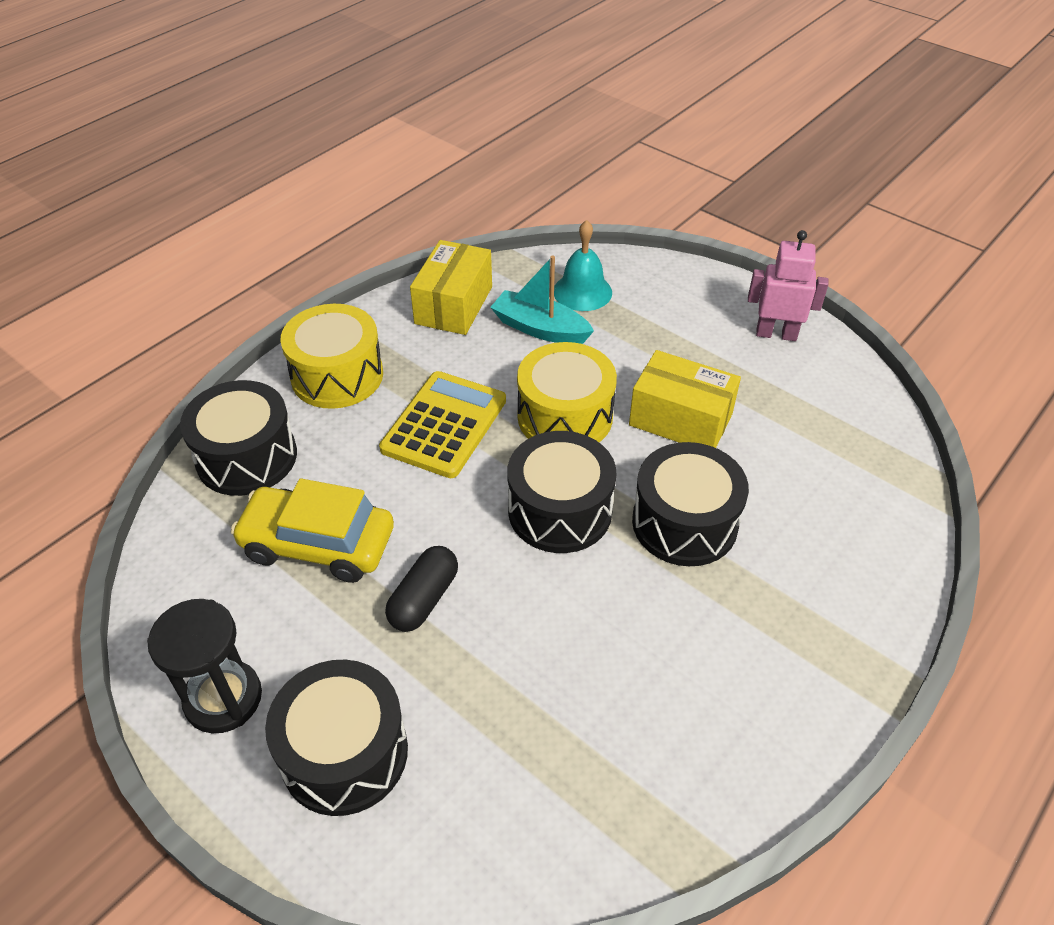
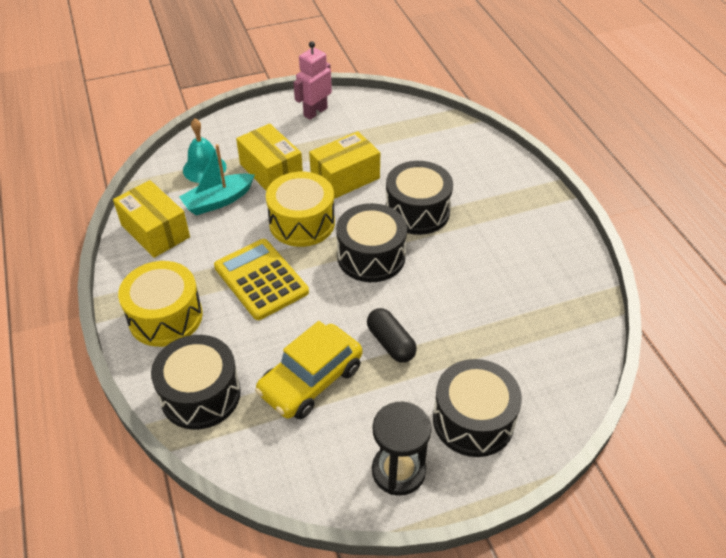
camera: 60 degrees left, 0 degrees up
(629, 347) = (271, 171): none -> yellow box

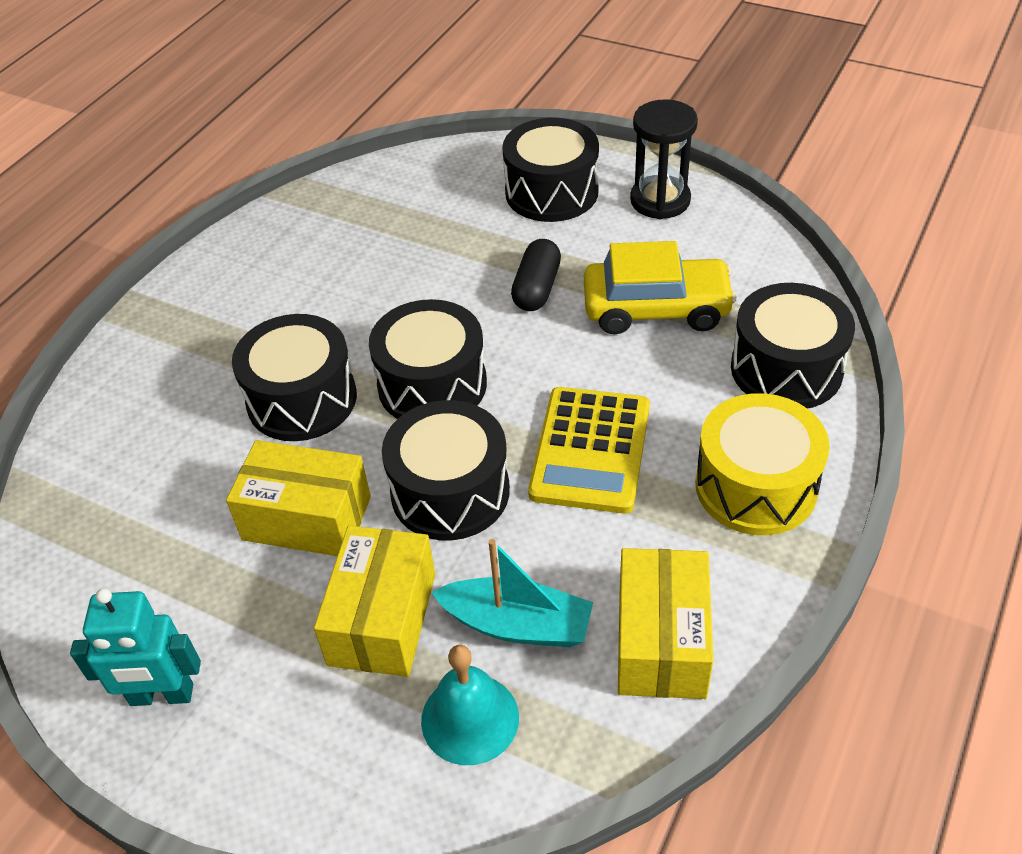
camera: 130 degrees left, 0 degrees up
(302, 223) = (450, 491): yellow drum -> black drum
(315, 112) = (162, 695): pink robot -> turquoise robot

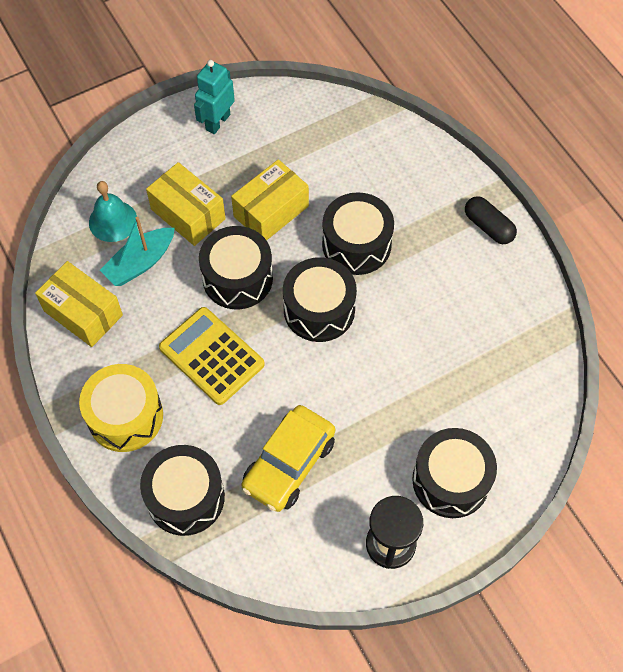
camera: 120 degrees right, 15 degrees up
(537, 288) = (358, 410): black capsule -> black capsule (488, 227)

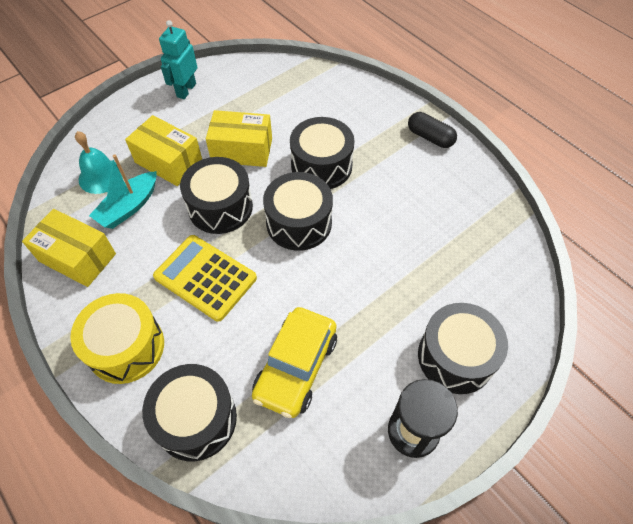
camera: 10 degrees left, 5 degrees down
(271, 211) = (242, 150): yellow box -> yellow box turned 60 degrees clockwise

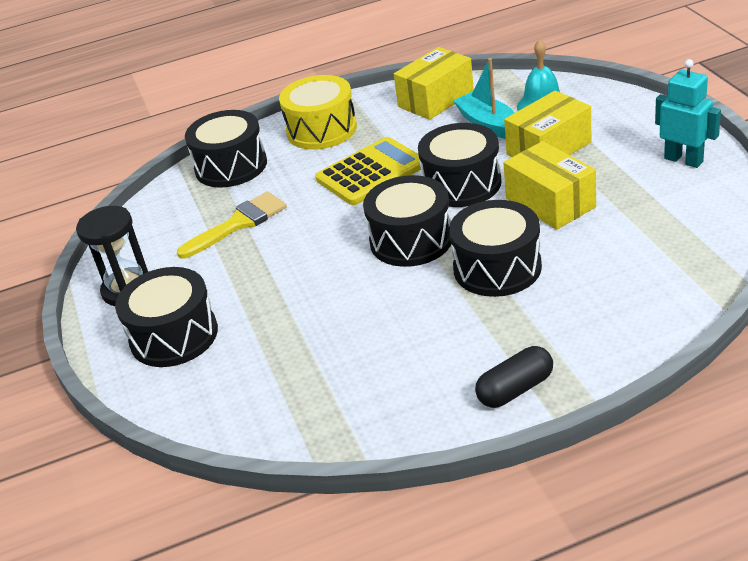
camera: 115 degrees right, 20 degrees down
(242, 150) = (550, 203): yellow box -> yellow box turned 60 degrees counterclockwise
(296, 367) = (239, 223): yellow car -> yellow brush

